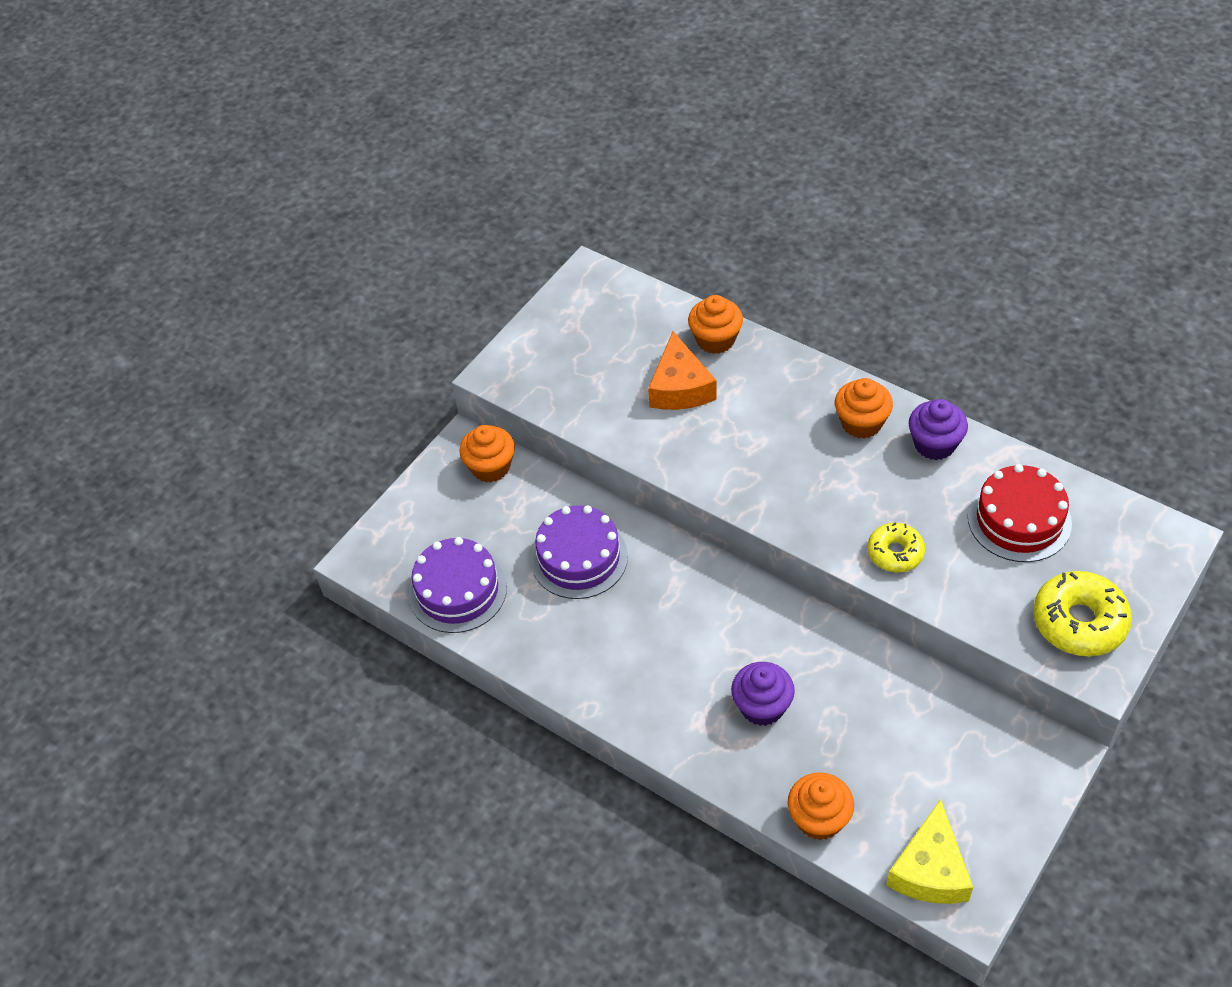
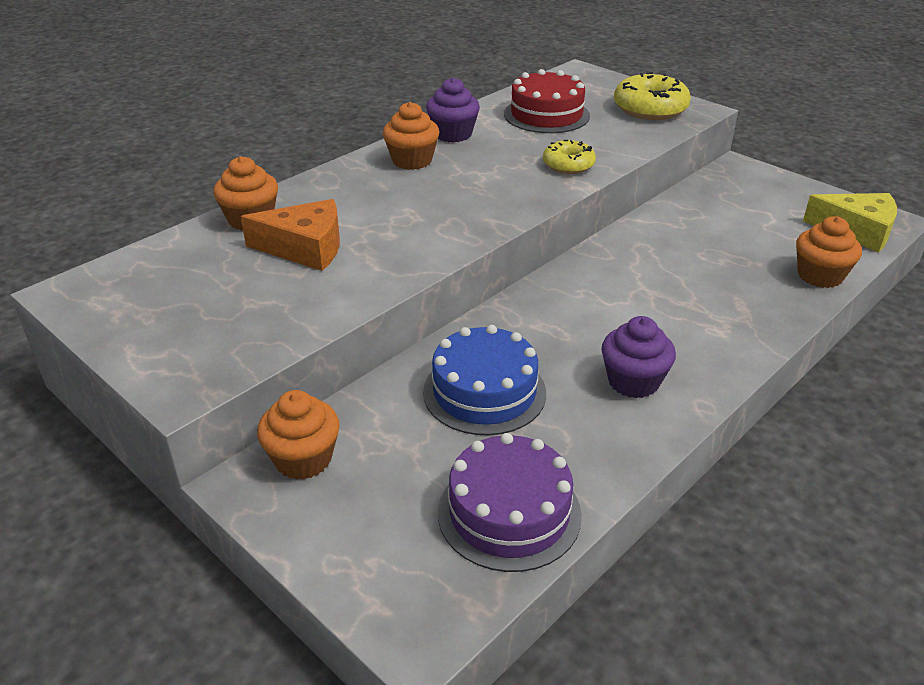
camera: 85 degrees left, 15 degrees down
(579, 558) = (484, 392): purple cake -> blue cake
(762, 706) = (699, 290): purple cupcake -> purple cupcake (633, 381)

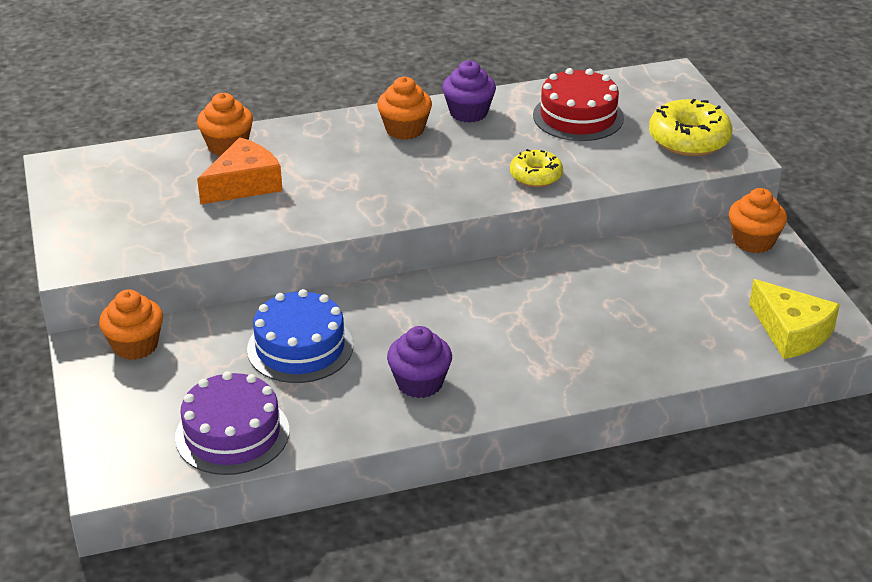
camera: 30 degrees right, 0 degrees up
(305, 248) = (244, 184): orange cheese -> orange cheese turned 75 degrees counterclockwise
(820, 276) = (693, 359): orange cupcake -> orange cupcake (753, 241)

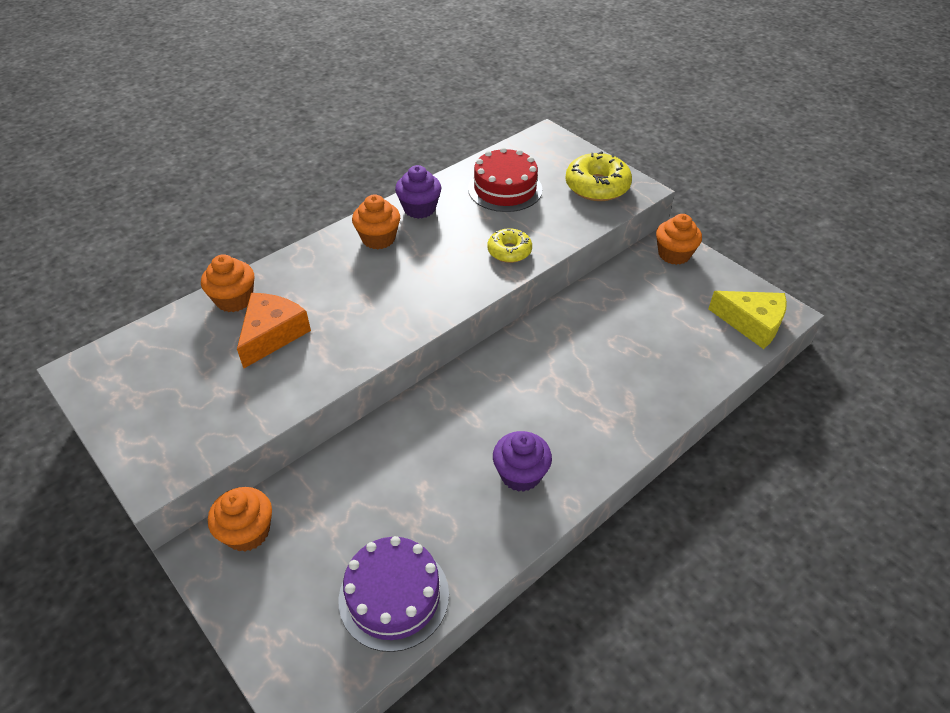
camera: 25 degrees left, 10 degrees up
(300, 347) = (399, 476): blue cake -> none

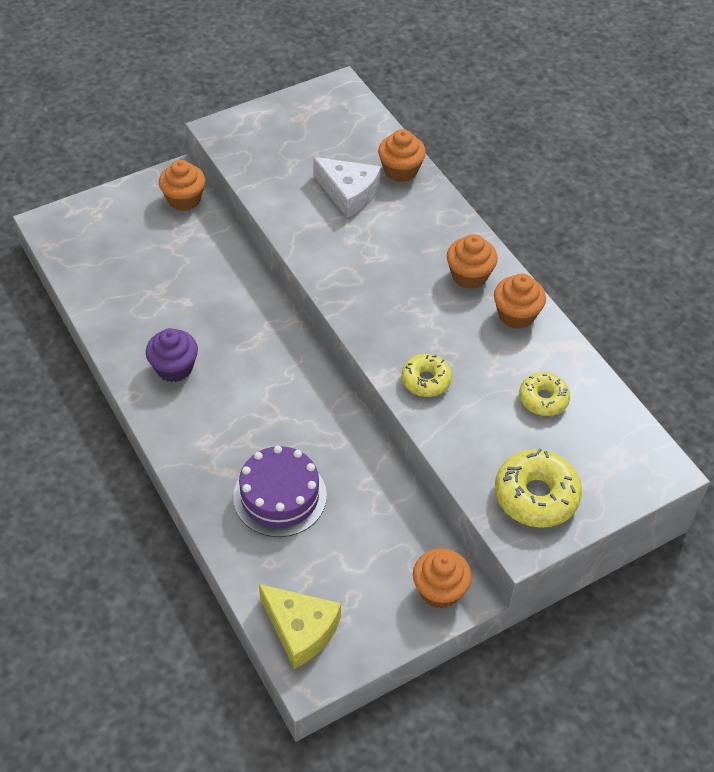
camera: 100 degrees right, 5 degrees up
(272, 334) = (348, 193): orange cheese -> white cheese
(394, 596) = (99, 274): purple cake -> purple cake (280, 496)
(419, 208) = (516, 315): purple cupcake -> orange cupcake
(505, 189) = (543, 399): red cake -> yellow donut
(752, 323) = (300, 629): yellow cheese -> yellow cheese turned 90 degrees counterclockwise

